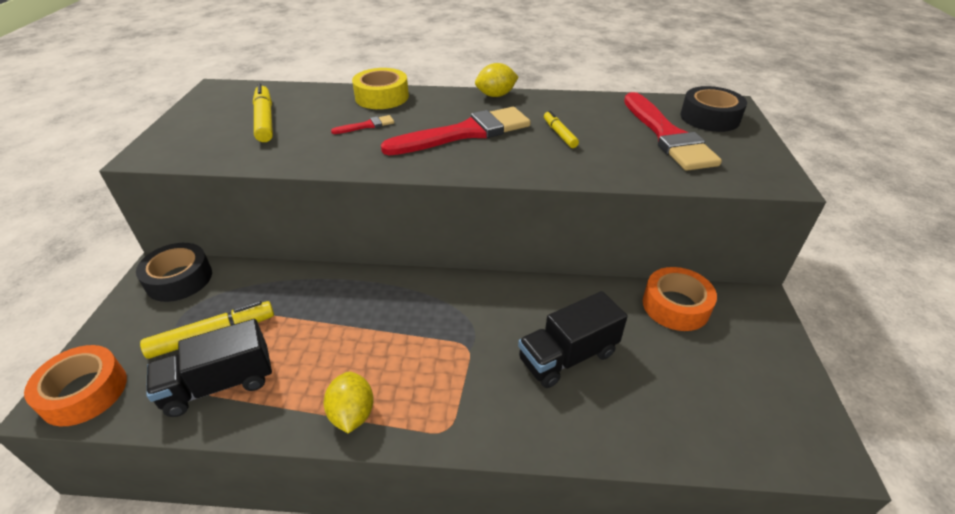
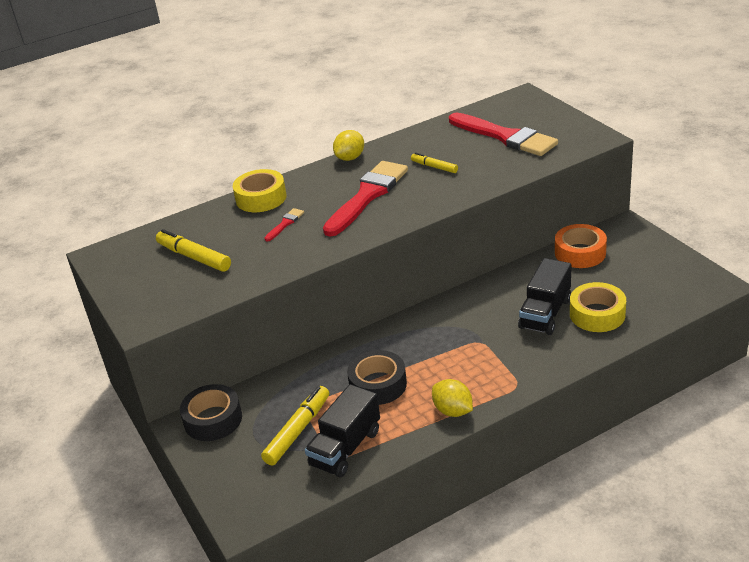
camera: 30 degrees left, 5 degrees down
(84, 392) = (256, 505): orange tape -> none
(626, 395) = (597, 314): none -> yellow tape
(709, 118) = (519, 111): black tape -> black tape (378, 384)

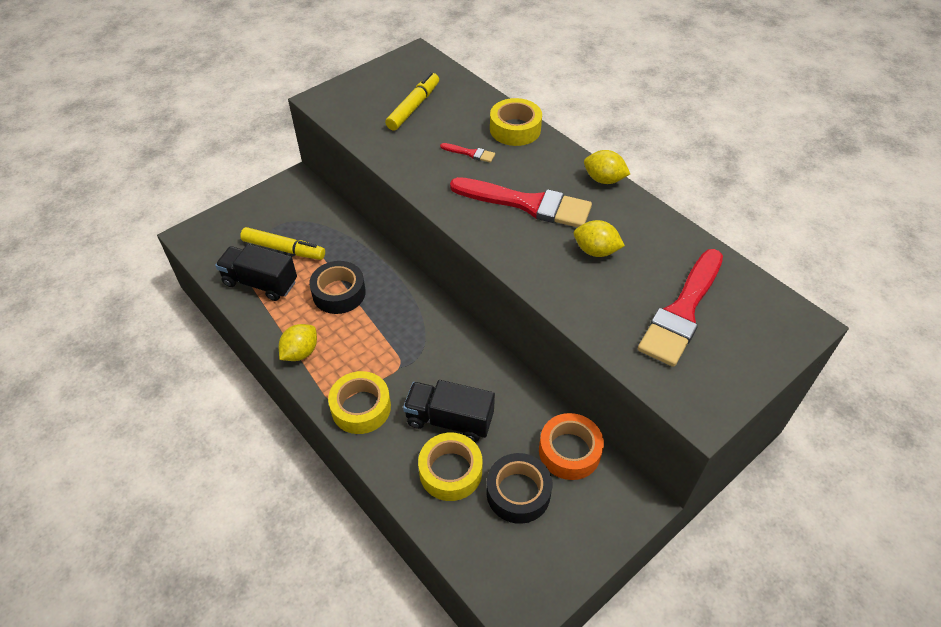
camera: 75 degrees right, 15 degrees up
(213, 419) = (301, 196): black tape -> black tape (518, 493)
(434, 167) = (595, 251): yellow marker -> yellow lemon
(527, 367) = (361, 407): none -> yellow tape

